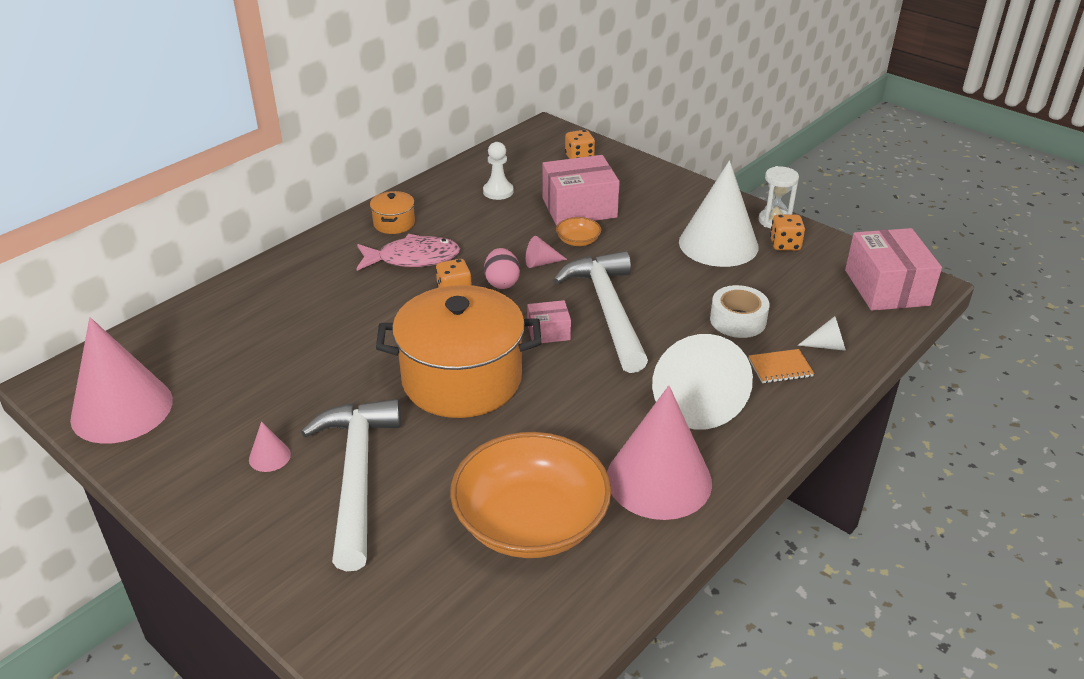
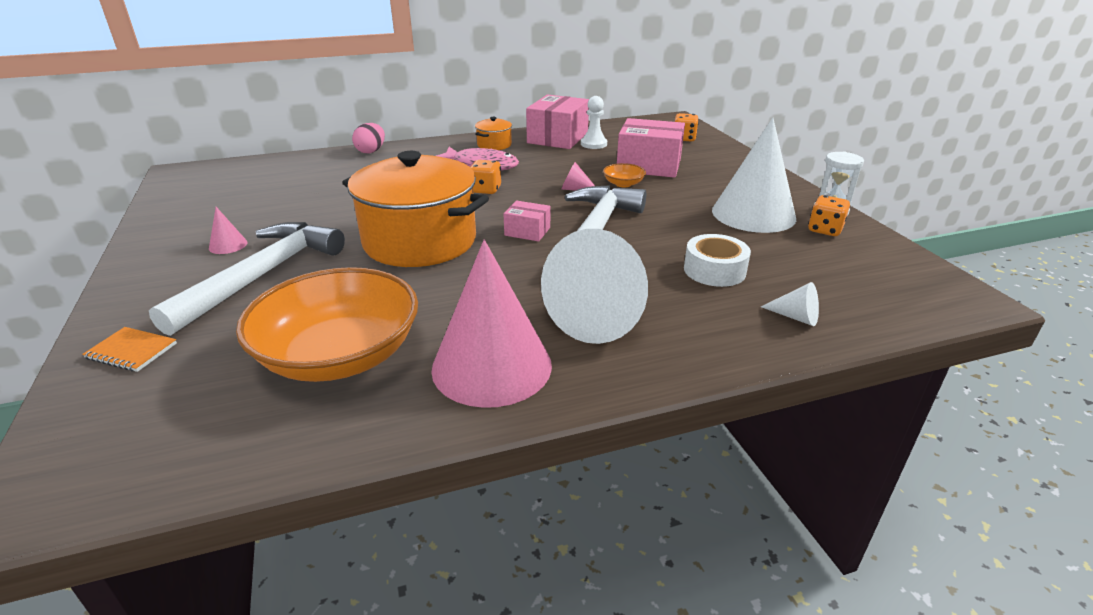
camera: 30 degrees right, 5 degrees down
(122, 409) = (190, 194): pink cone -> none
(502, 282) = (529, 193): pink egg -> pink egg (371, 151)
(780, 368) = (721, 319): orange notebook -> orange notebook (132, 351)
(886, 287) = (917, 290): pink box -> pink box (557, 138)

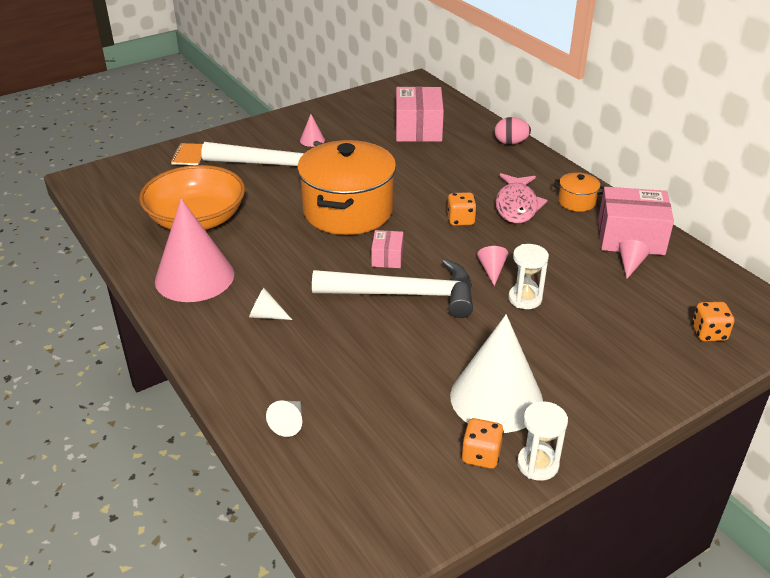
camera: 75 degrees right, 5 degrees up
(593, 144) = (630, 264): white pawn -> pink cone
(603, 314) = (266, 315): white cone -> white cone, size x0.40
(623, 184) = (525, 299): orange bowl -> white hourglass
(649, 165) = (591, 311): pink box -> pink box (418, 129)
(714, 270) = (356, 372): white tape -> none

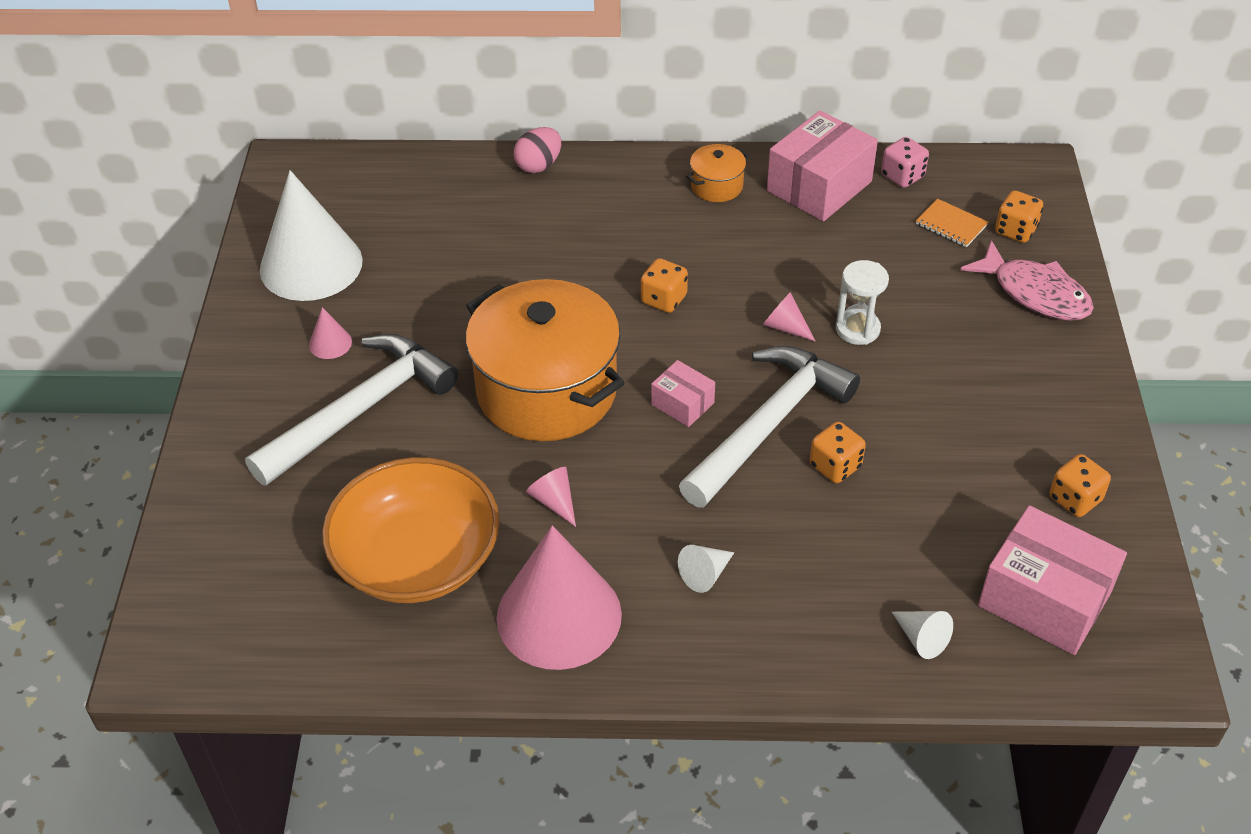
camera: 55 degrees left, 10 degrees up
(189, 155) = (226, 497): orange notebook -> orange notebook (951, 225)
(398, 333) = (835, 466): none -> orange dice
(418, 129) = (416, 227): pink box -> pink box (1044, 599)
(496, 398) = (999, 441): white cone -> white cone (311, 265)
(517, 206) = (679, 237): pink fish -> pink fish (1035, 293)
(537, 464) = (1113, 463): white hourglass -> none
(630, 264) = (865, 215): pink cone -> pink cone (554, 501)
(689, 265) = (902, 176): none -> pink dice

